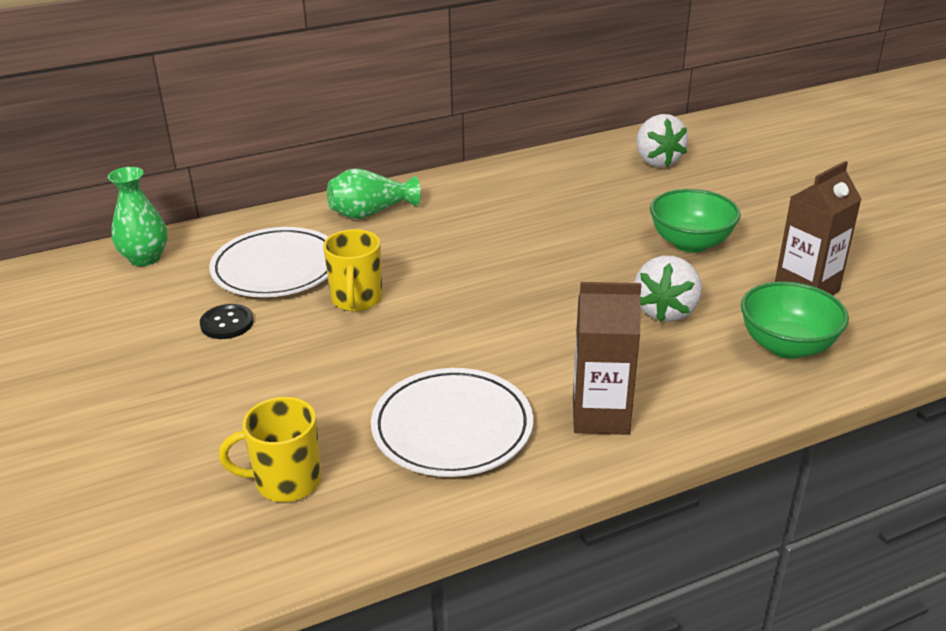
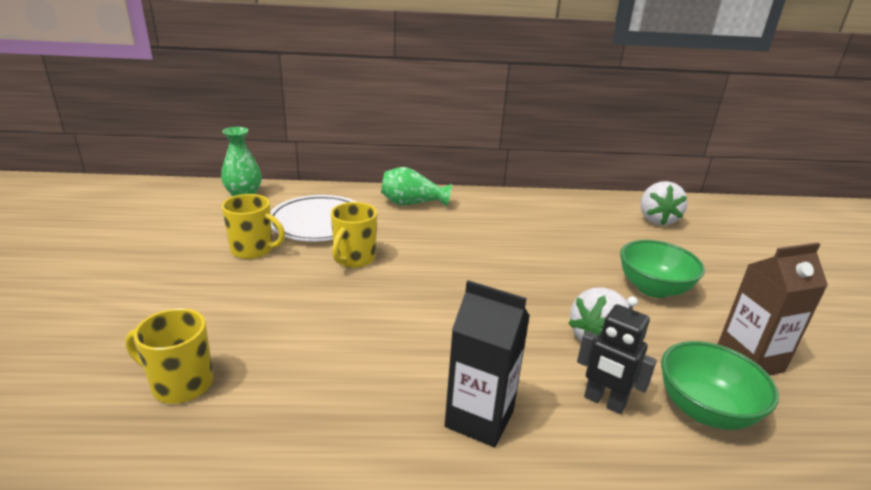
camera: 20 degrees right, 5 degrees down
(227, 323) = (253, 250): black button -> yellow mug
(452, 427) = (344, 384): white plate -> none
(600, 416) = (479, 418): brown carton -> black carton
(700, 366) = (604, 402): none -> black robot

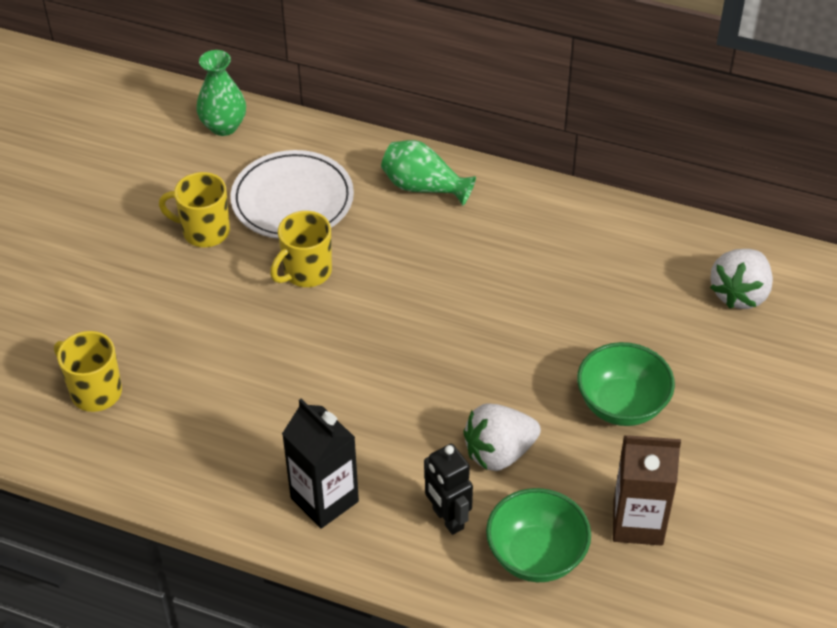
camera: 25 degrees right, 20 degrees up
(253, 250) = (204, 231): yellow mug -> yellow mug turned 150 degrees clockwise

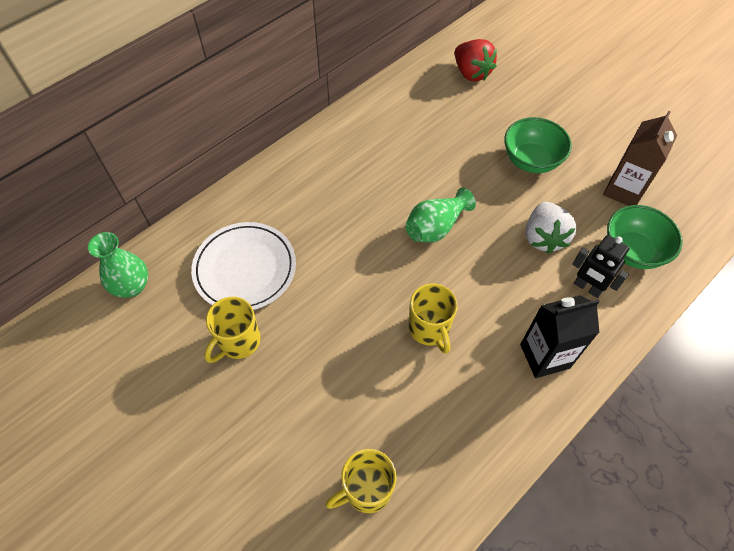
camera: 65 degrees left, 10 degrees up
(306, 272) = (324, 287): yellow mug -> yellow mug (429, 329)
(423, 187) = (286, 185): green vase -> green vase (436, 227)
(447, 519) = (587, 287): black robot -> black robot turned 45 degrees clockwise
(739, 294) = (471, 73): white strawberry -> red strawberry

